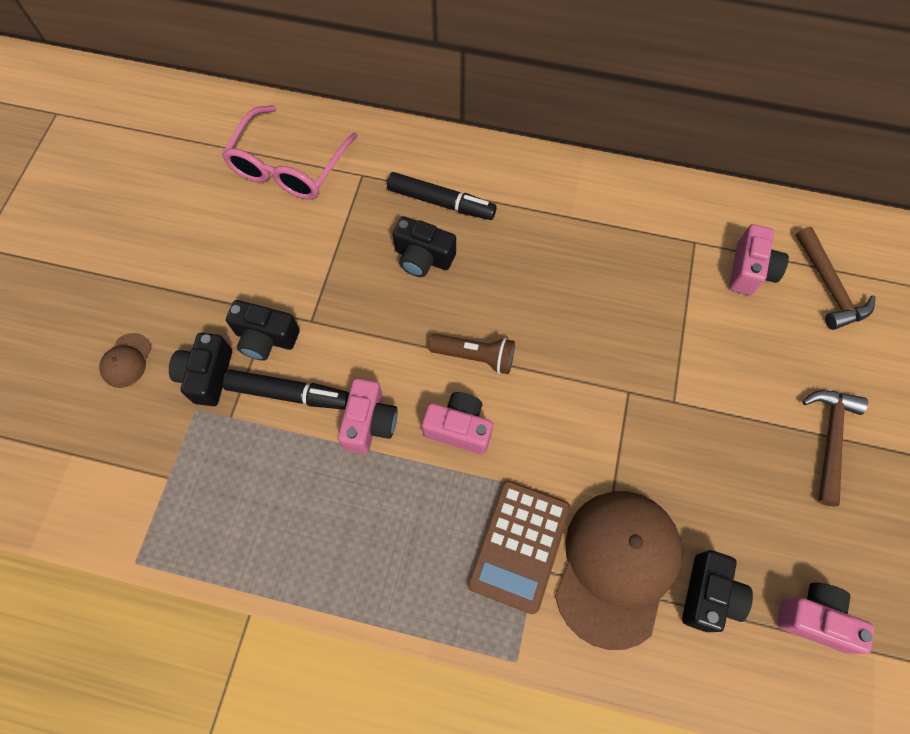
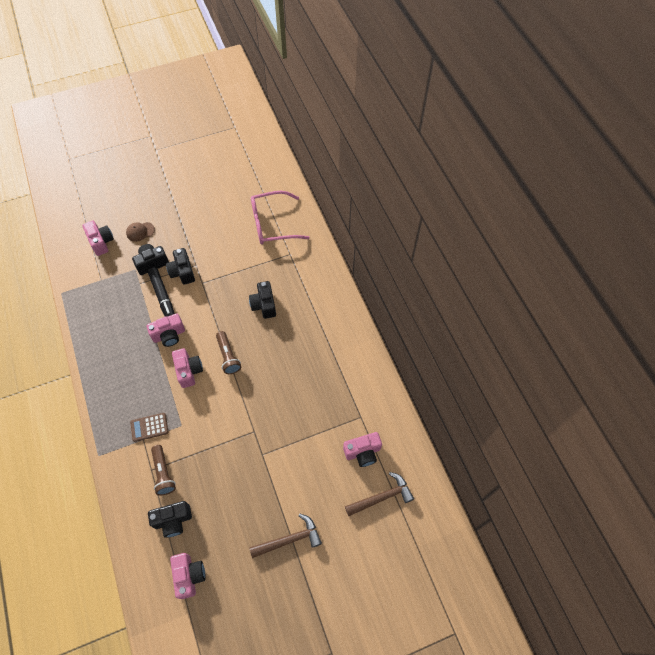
camera: 55 degrees right, 5 degrees down
(89, 435) = (101, 242): none -> pink camera
(441, 202) = (299, 294): black marker -> none
(519, 545) = (149, 427): brown calculator -> brown calculator, size x0.60
(617, 566) = (163, 473): brown cap -> brown flashlight
(829, 286) = (382, 497): brown hammer -> brown hammer turned 150 degrees counterclockwise

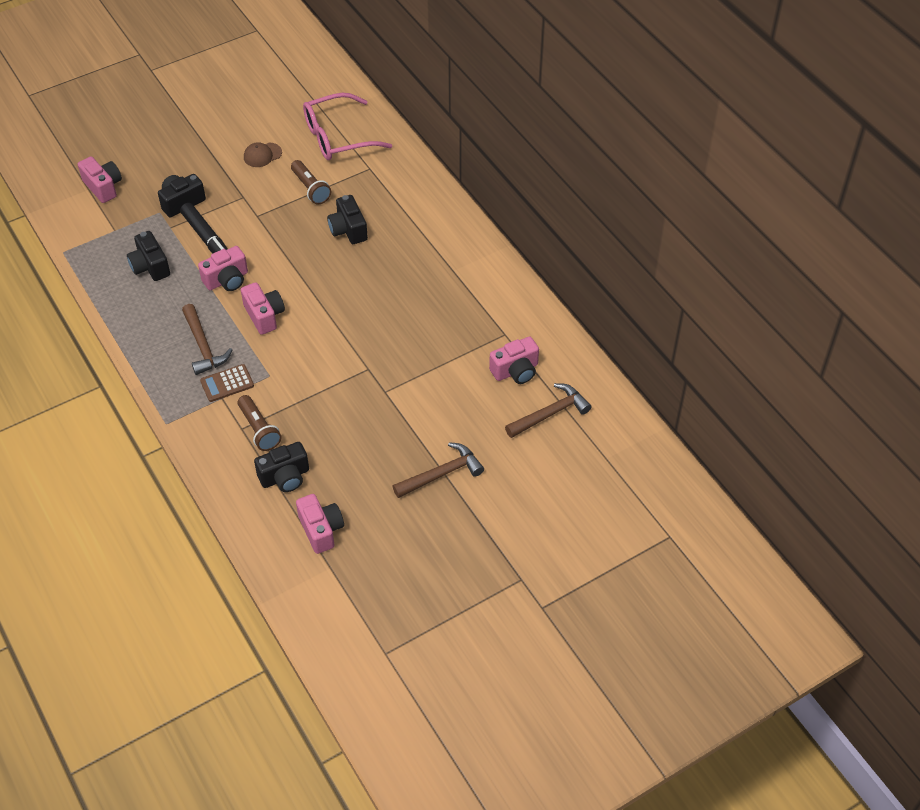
camera: 10 degrees left, 10 degrees down
(140, 231) = (155, 168): brown cap -> brown cap (262, 155)
(140, 391) = (203, 346): none -> brown hammer
(182, 272) = (227, 207): black camera -> black camera (150, 266)
(228, 356) = (314, 293): brown flashlight -> brown flashlight (311, 189)

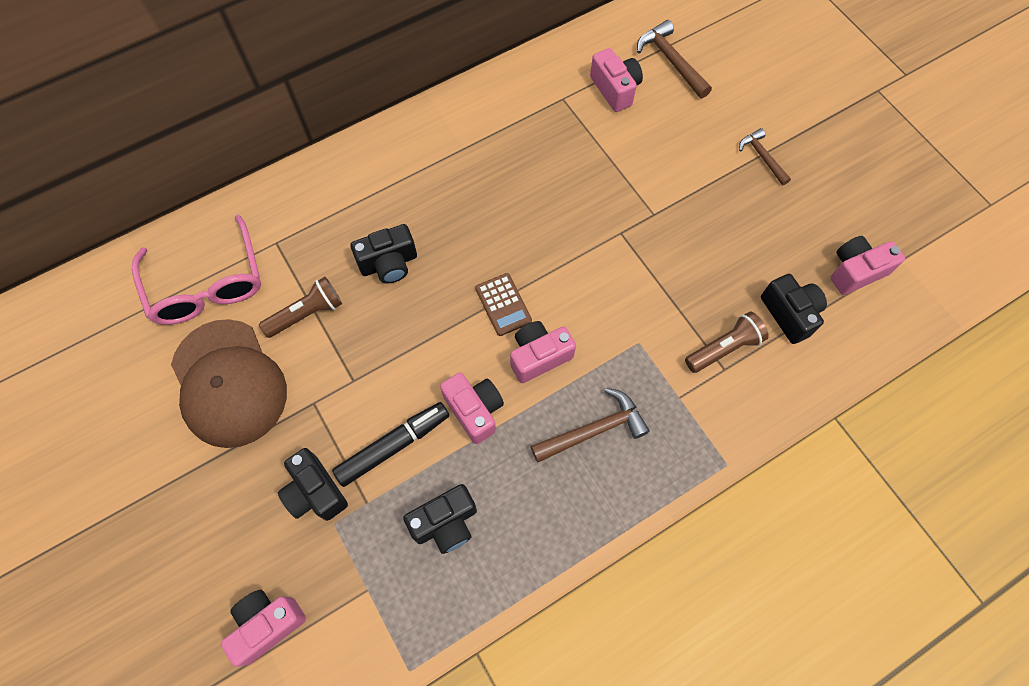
camera: 90 degrees left, 15 degrees up
(227, 383) = (655, 393): brown calculator -> brown calculator (503, 305)
(262, 155) = (229, 383): brown cap -> brown cap, size x2.36
(441, 474) = (762, 157): brown hammer -> brown hammer, size x0.65

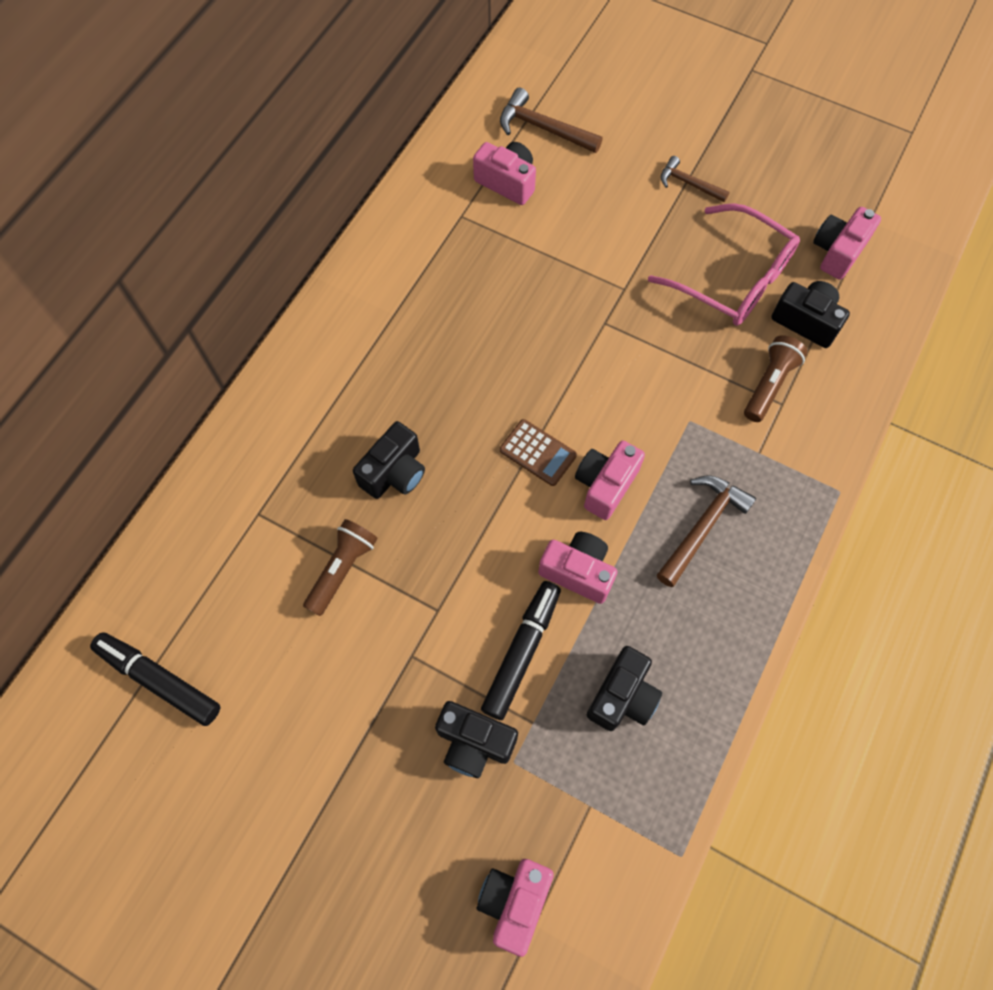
camera: 30 degrees left, 0 degrees up
(137, 322) = (159, 680): none -> black marker
(207, 284) = (211, 598): pink glasses -> pink glasses (733, 279)
(229, 383) = (307, 686): brown cap -> none

